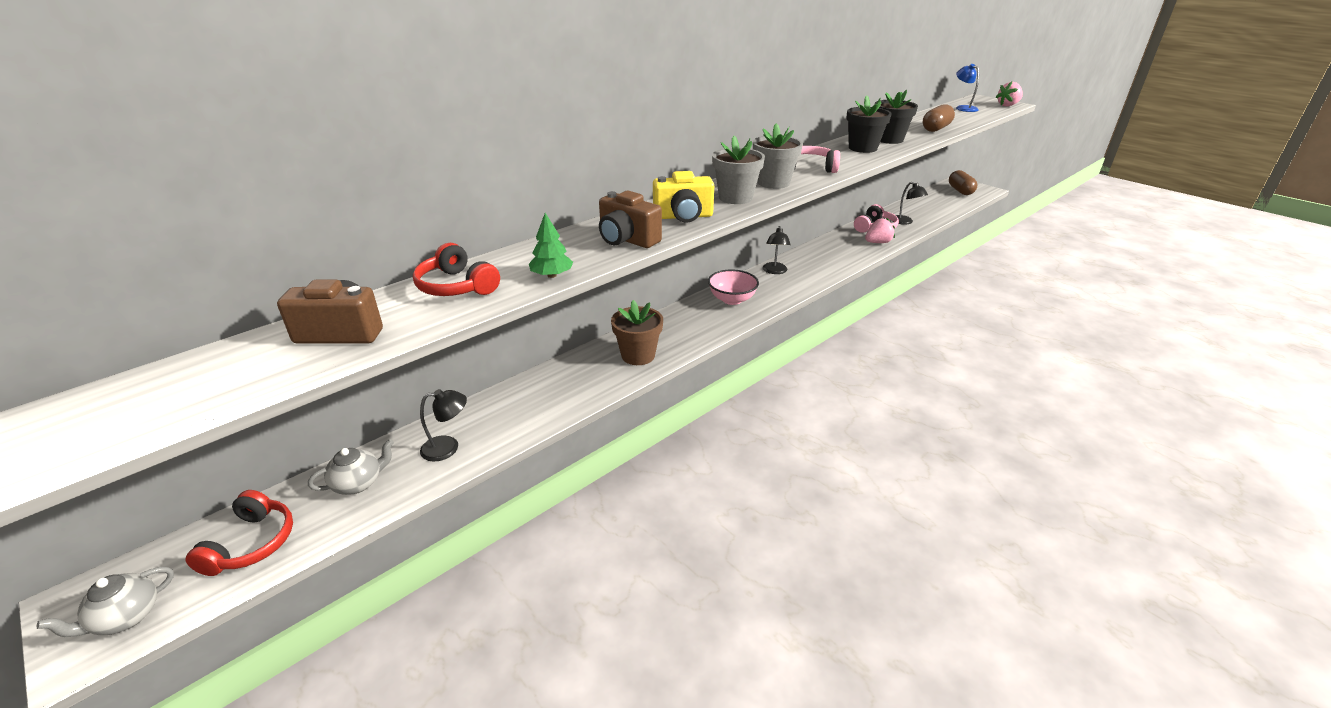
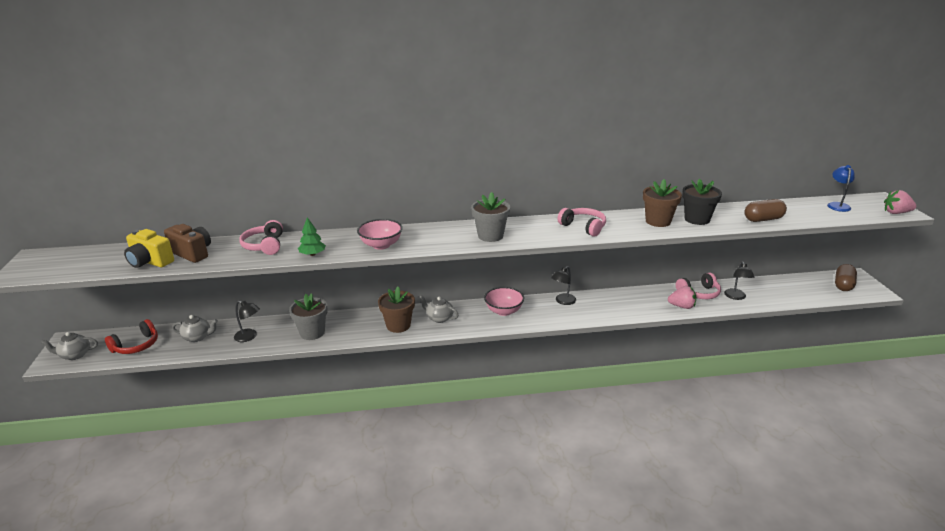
camera: 35 degrees right, 5 degrees down
(457, 286) = (265, 245): red headphones -> pink headphones
(627, 240) = (381, 245): brown camera -> pink bowl
(674, 330) = (439, 318): none -> grey teapot
(683, 216) = (436, 240): yellow camera -> yellow camera (150, 262)
(773, 183) = (535, 232): grey flower pot -> grey flower pot (312, 333)
(862, 148) = (658, 221): black flower pot -> brown flower pot

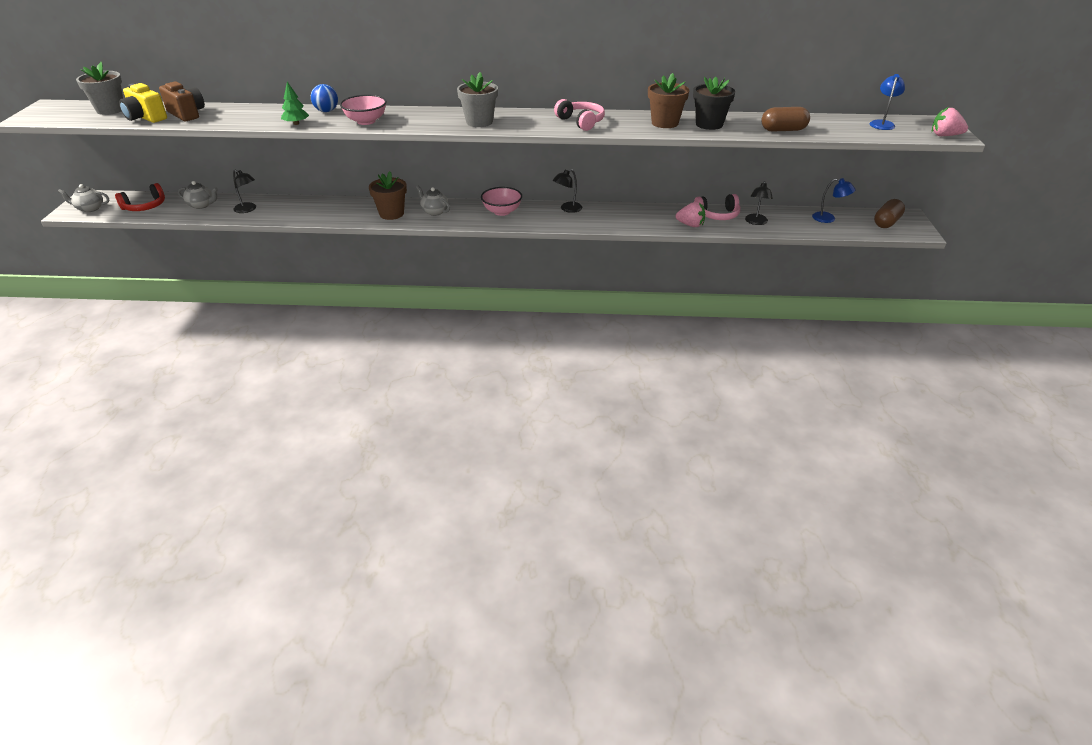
camera: 10 degrees right, 10 degrees up
(265, 245) = (256, 113): pink headphones -> none
(312, 333) = (307, 212): grey flower pot -> grey flower pot (110, 110)
(335, 237) = (326, 111): none -> blue ball
(794, 286) = (828, 218): none -> blue lamp

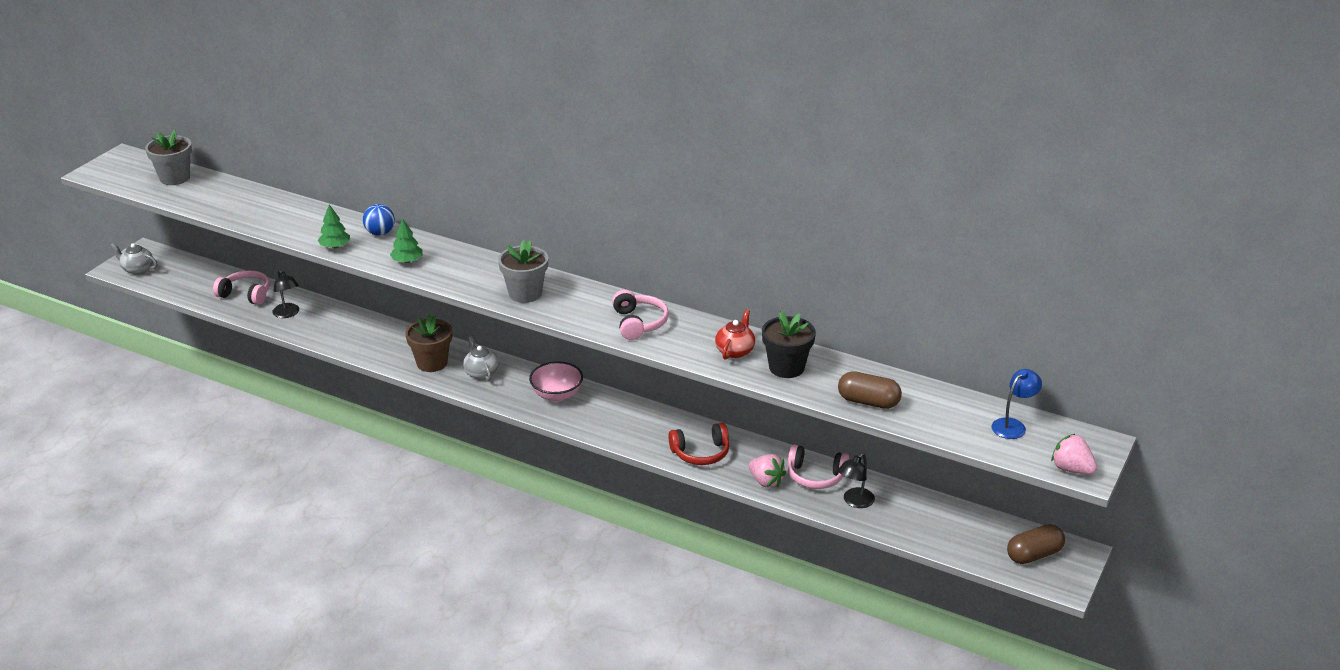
camera: 25 degrees right, 5 degrees down
(145, 118) = (199, 199): yellow camera -> none
(145, 206) = (190, 281): red headphones -> red headphones (701, 453)
(187, 114) = (241, 203): brown camera -> none
(201, 205) = (246, 294): grey teapot -> pink headphones
(366, 121) = (407, 261): pink bowl -> green tree
(567, 209) = (637, 413): black lamp -> none
(665, 123) = (735, 351): brown flower pot -> red teapot
(828, 218) = (959, 525): blue lamp -> none

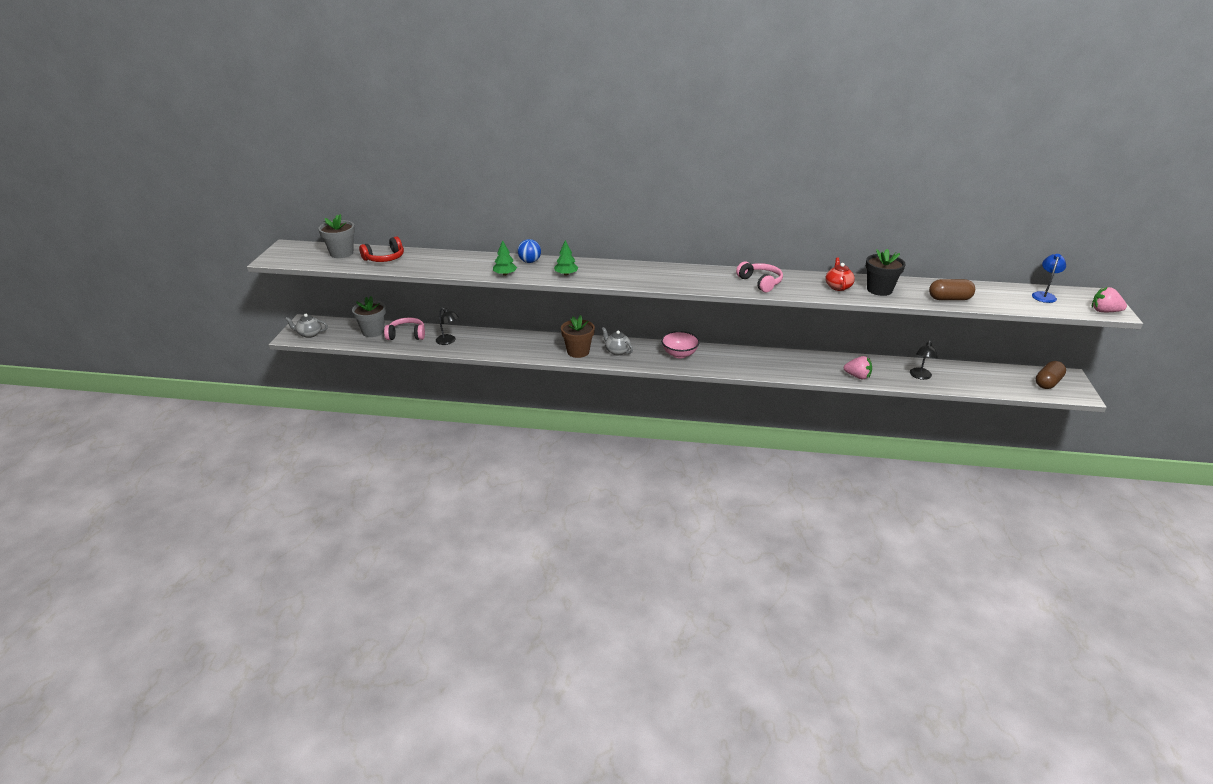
camera: 20 degrees left, 0 degrees up
(525, 293) = (667, 279): grey flower pot -> grey flower pot (373, 331)
(701, 453) = (802, 369): red headphones -> red headphones (385, 258)
(815, 476) = (883, 367): pink headphones -> none

